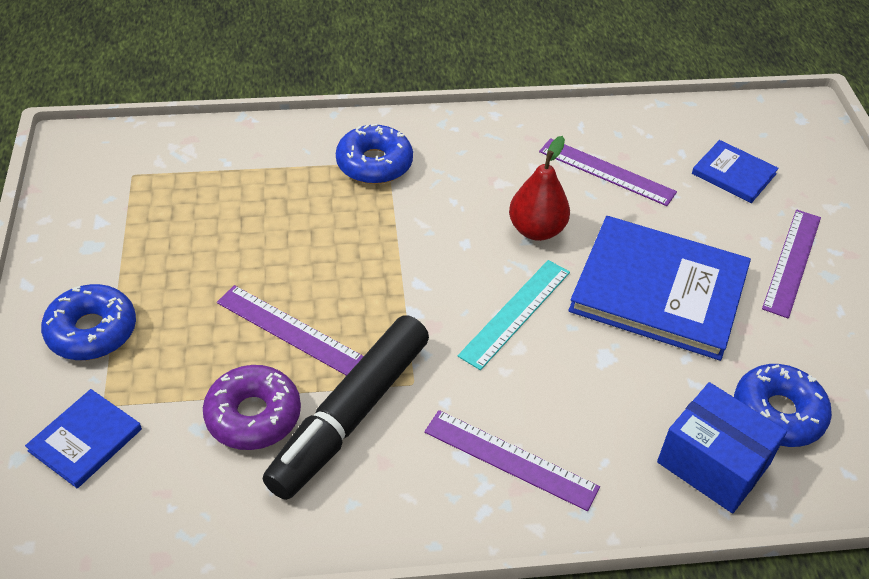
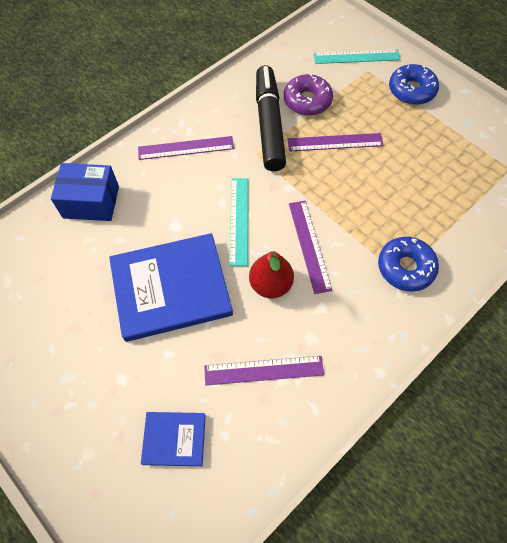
camera: 145 degrees right, 15 degrees up
(85, 440) = (356, 57): blue book -> turquoise ruler
(778, 413) = (68, 249): blue donut -> none
(792, 262) = (97, 372): purple ruler -> purple ruler (309, 245)

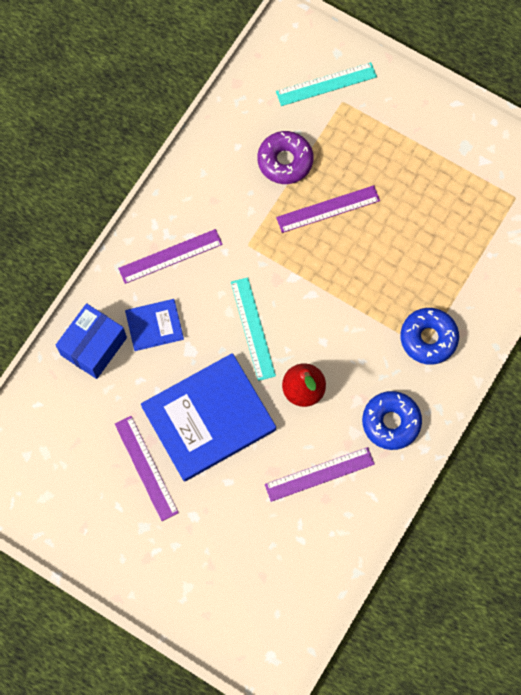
camera: 15 degrees left, 10 degrees up
(91, 202) = (94, 346): blue box -> blue box turned 45 degrees counterclockwise
(174, 439) = (258, 554): blue book -> blue book (154, 325)
(269, 125) = (251, 204): black marker -> none
(309, 245) = (330, 338): purple ruler -> purple ruler (146, 468)
(411, 90) = (397, 118): blue donut -> blue donut (391, 422)

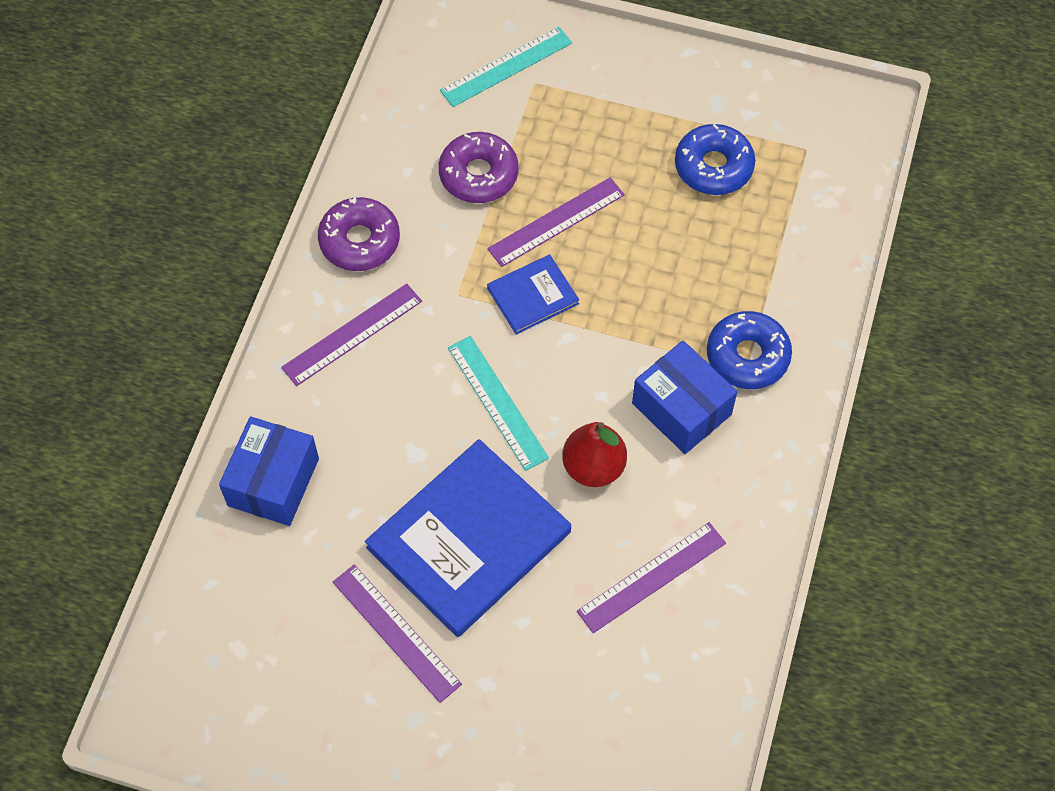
camera: 15 degrees left, 10 degrees down
(154, 325) = (355, 432): blue book -> blue book (533, 296)
(192, 190) = (359, 241): none -> purple donut
(373, 364) = (681, 409): none -> blue box
(391, 422) = (731, 480): blue donut -> blue donut (713, 167)

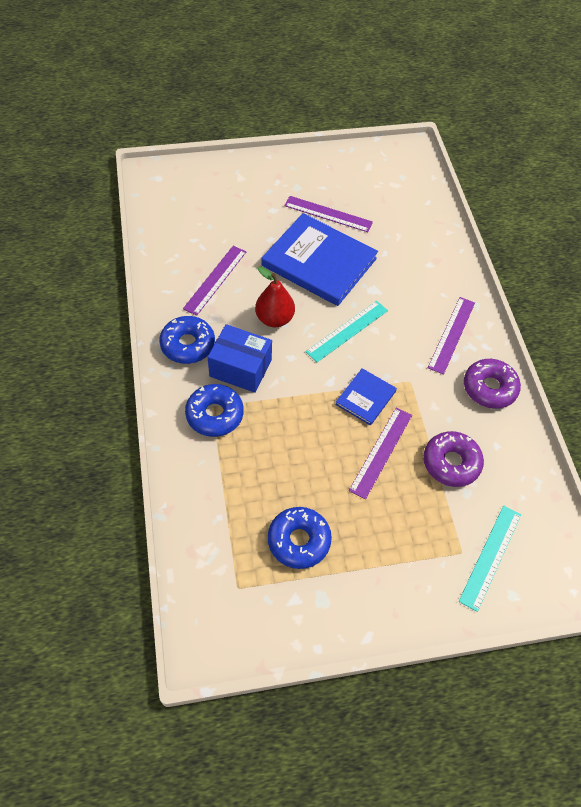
camera: 150 degrees right, 5 degrees down
(273, 482) = (434, 251): blue box -> none
(469, 540) = (319, 262): blue book -> blue book turned 75 degrees counterclockwise
(497, 402) = (347, 331): turquoise ruler -> turquoise ruler turned 75 degrees counterclockwise
(742, 477) = (188, 345): none -> blue donut

